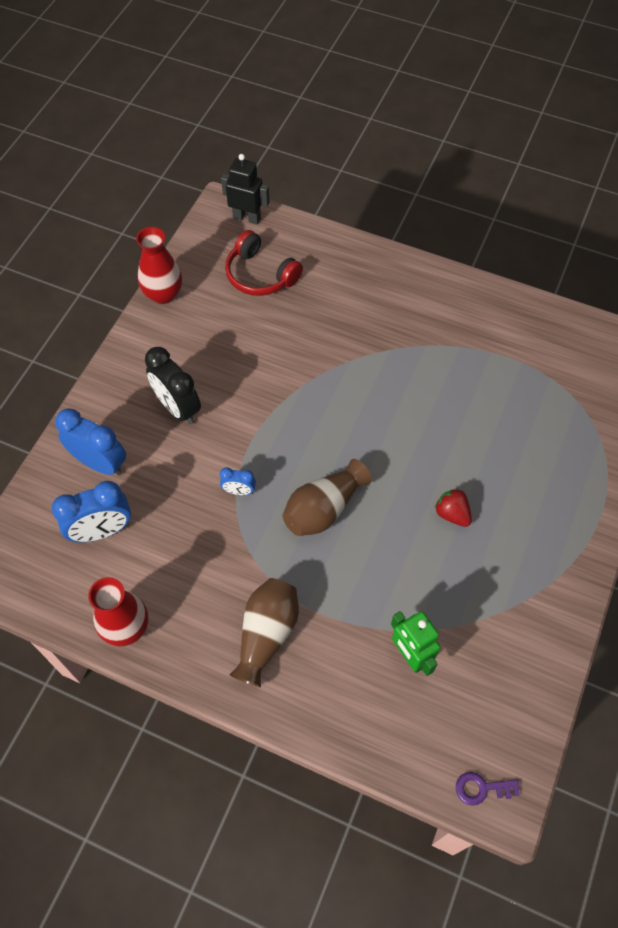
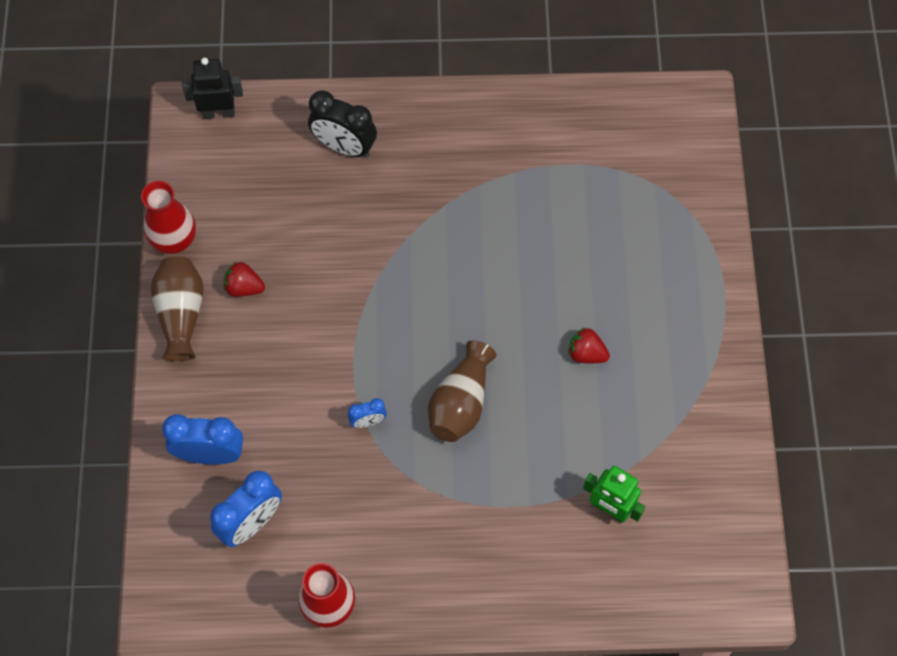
camera: 25 degrees left, 5 degrees up
(178, 407) = (259, 360): black clock -> black clock (344, 147)
(197, 348) = (244, 287): none -> red strawberry
(260, 275) = (268, 175): red headphones -> none
(266, 634) = (467, 550): brown vase -> brown vase (181, 313)
(481, 788) = (726, 599): purple key -> none

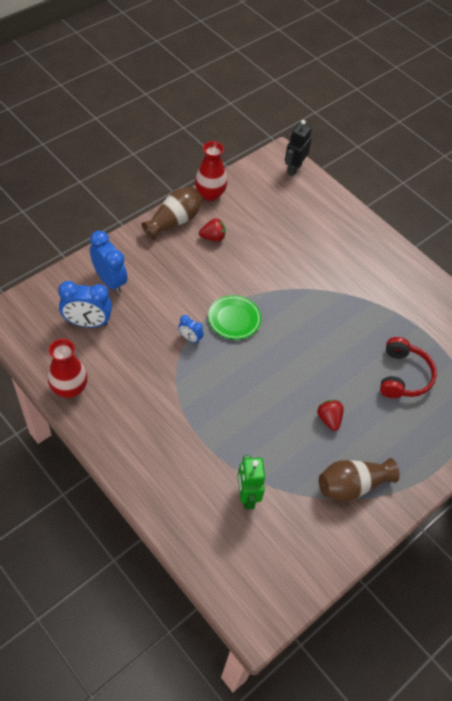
camera: 45 degrees right, 10 degrees down
(218, 112) = (294, 169): black robot -> black robot turned 105 degrees counterclockwise
(244, 287) = (213, 237): red strawberry -> red strawberry turned 105 degrees clockwise
(344, 147) = (330, 230): black clock -> none
(381, 353) = (234, 319): none -> green plate
(460, 403) = (241, 375): brown vase -> brown vase (352, 485)
(595, 234) = (403, 376): none -> red headphones

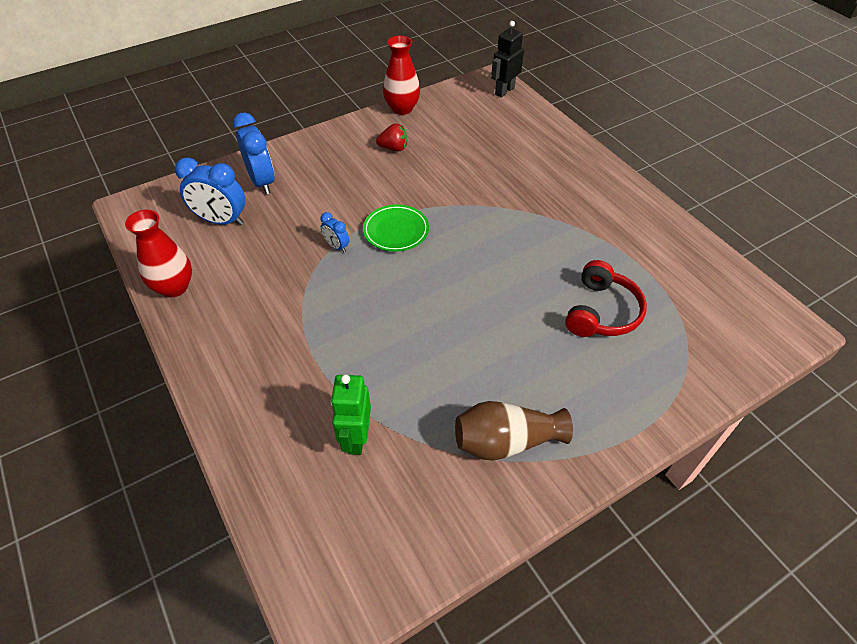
camera: 15 degrees right, 5 degrees down
(174, 221) = (354, 130): brown vase -> none
(329, 419) = (491, 354): red strawberry -> none

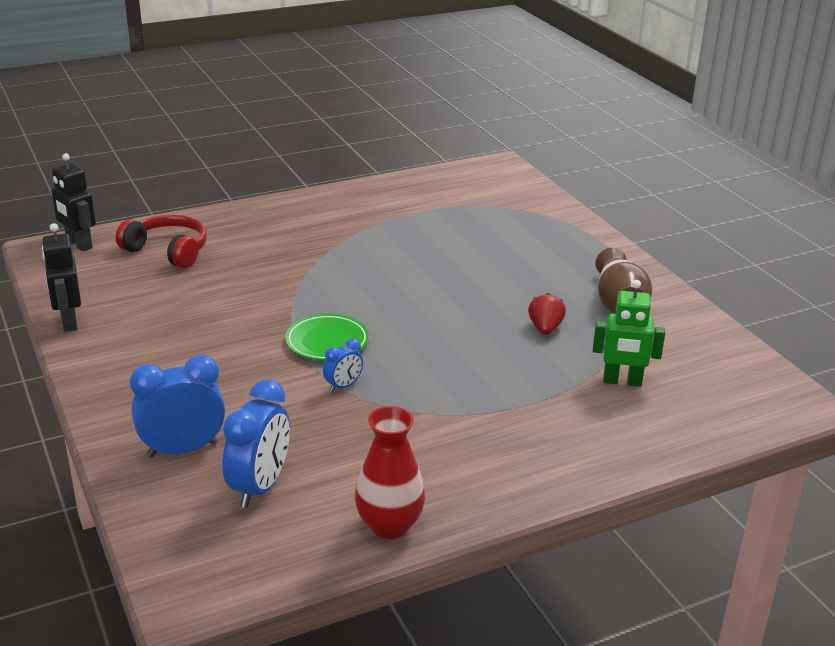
camera: 85 degrees left, 20 degrees down
(393, 148) = (160, 334): red strawberry -> red strawberry (545, 329)
(402, 108) = (69, 322): red vase -> black robot
(602, 312) = (473, 239): red headphones -> red headphones (168, 251)

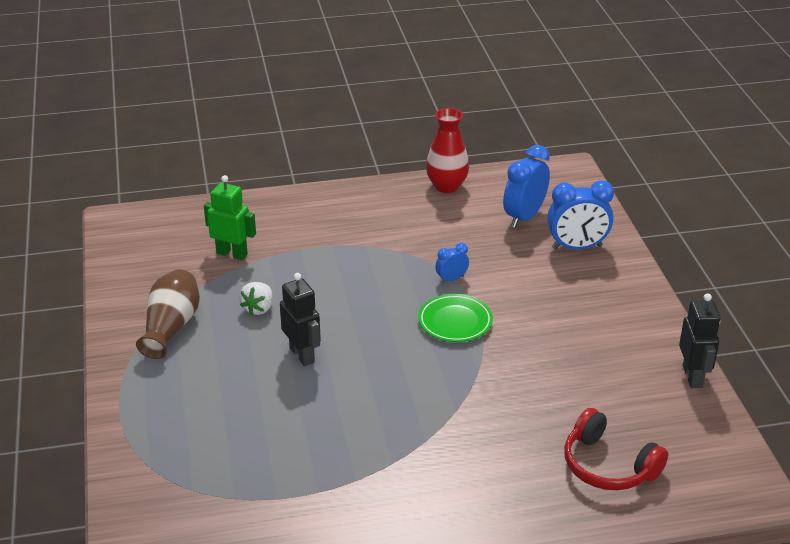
camera: 165 degrees left, 5 degrees up
(79, 244) = (714, 493): black robot -> black robot (302, 355)
(545, 329) = (258, 308): red strawberry -> white strawberry

